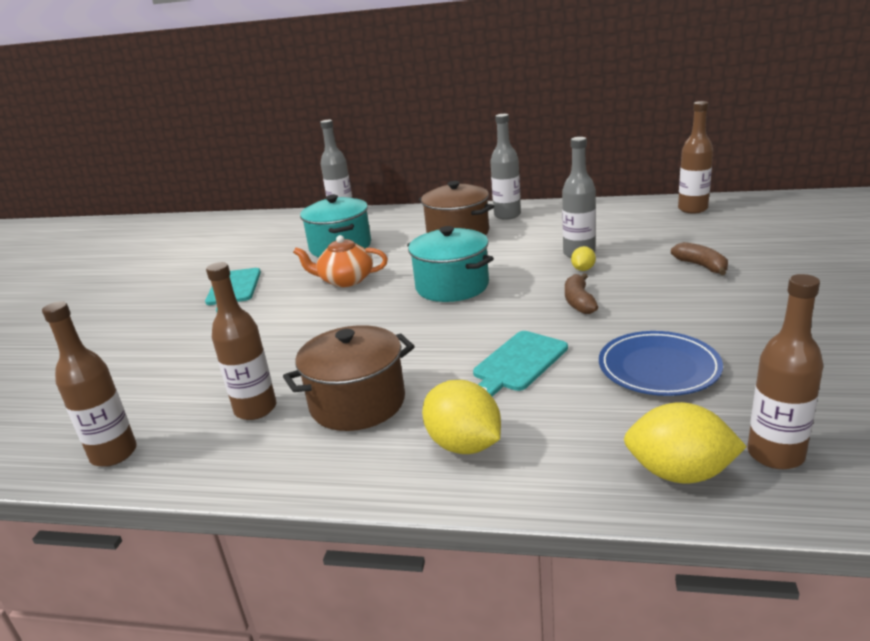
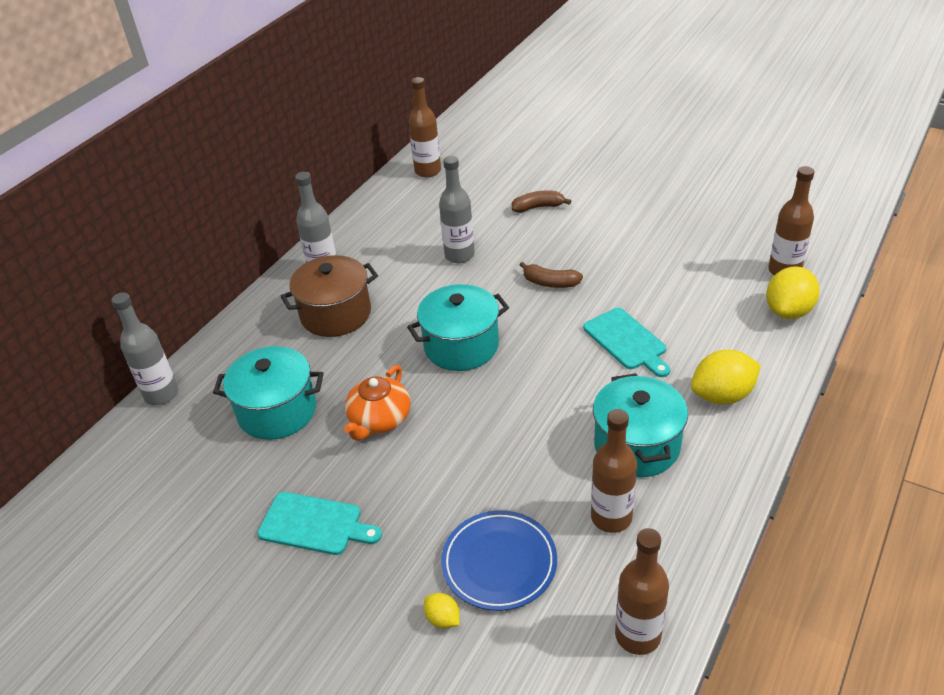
camera: 70 degrees left, 15 degrees up
(357, 403) = (637, 445): brown pot -> turquoise pot
(583, 269) = (493, 263): yellow lemon -> yellow lemon (443, 619)
(658, 368) = (672, 279): blue plate -> blue plate (499, 563)

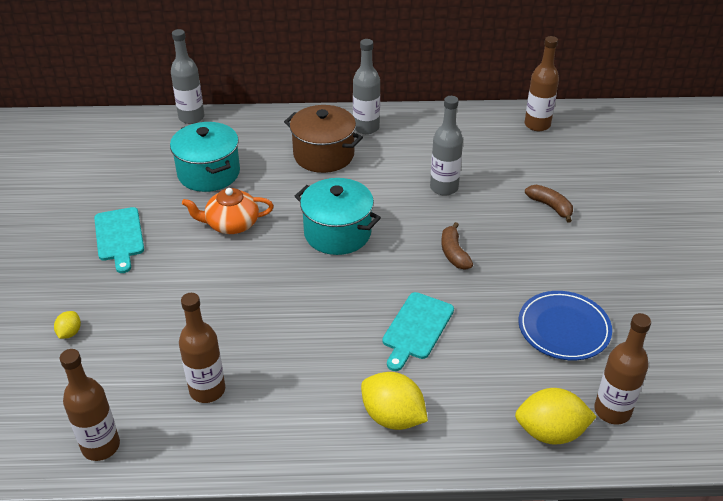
camera: 55 degrees right, 0 degrees up
(499, 563) = (131, 342): blue plate -> blue plate (563, 328)
(637, 445) = (294, 379): turquoise pot -> none

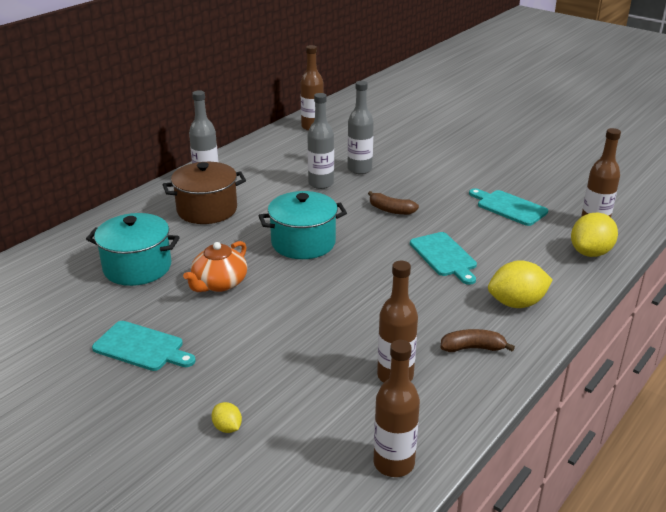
camera: 50 degrees left, 10 degrees down
(191, 117) = (48, 245): grey bottle -> grey bottle (359, 169)
(550, 206) = (396, 160): brown banana -> brown banana (472, 348)
(563, 328) = (509, 207): blue plate -> turquoise cutting board

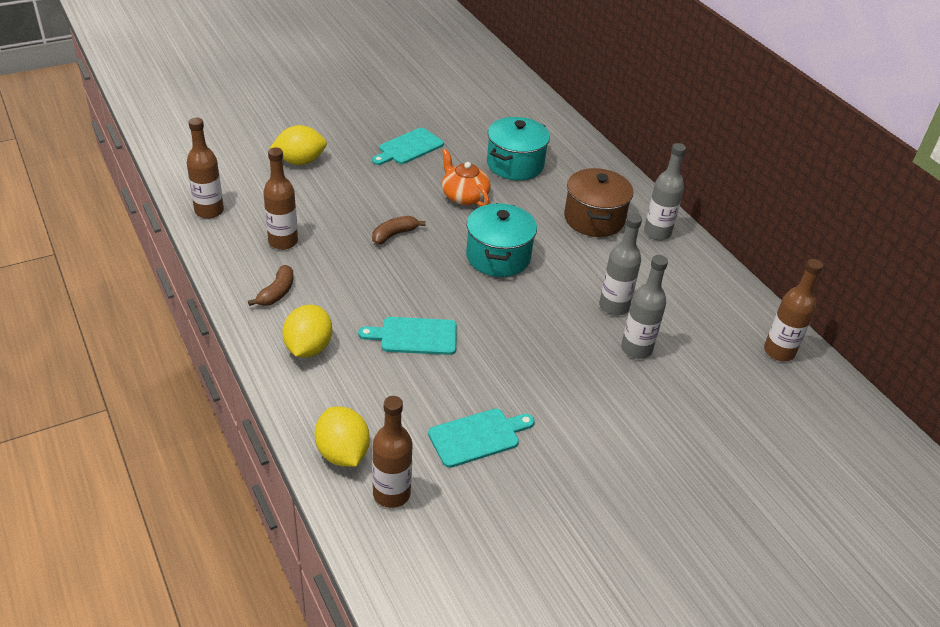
camera: 110 degrees right, 10 degrees up
(227, 427) = (300, 161): yellow lemon -> yellow lemon, size x2.01
(391, 210) = (526, 336): brown banana -> brown banana (394, 234)

